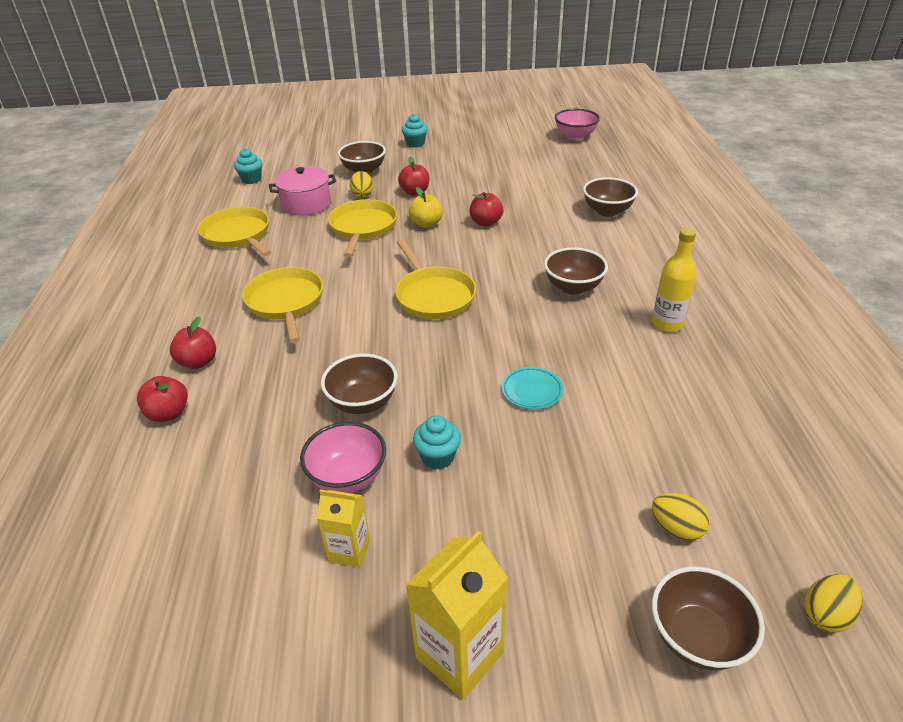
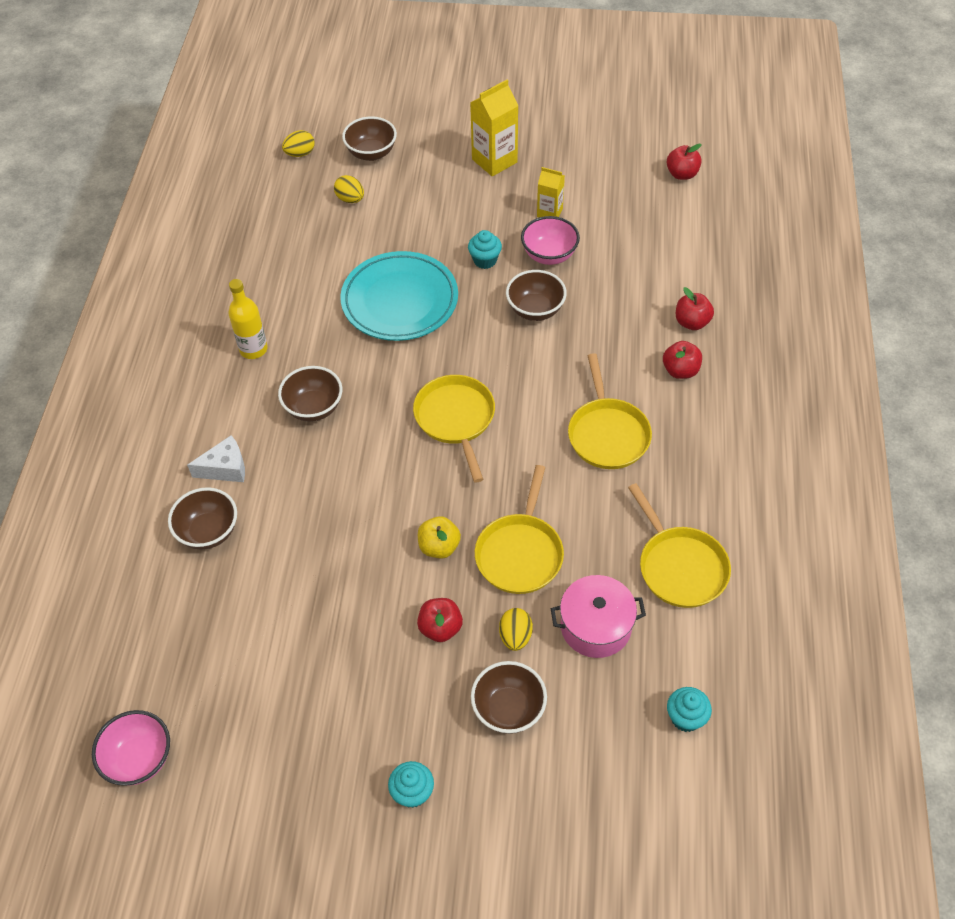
camera: 170 degrees left, 15 degrees up
(486, 222) = (365, 536): red apple -> red apple (682, 174)
(532, 391) = (400, 301): turquoise plate -> turquoise plate, size x2.38
(622, 242) = (225, 468): none -> white cheese

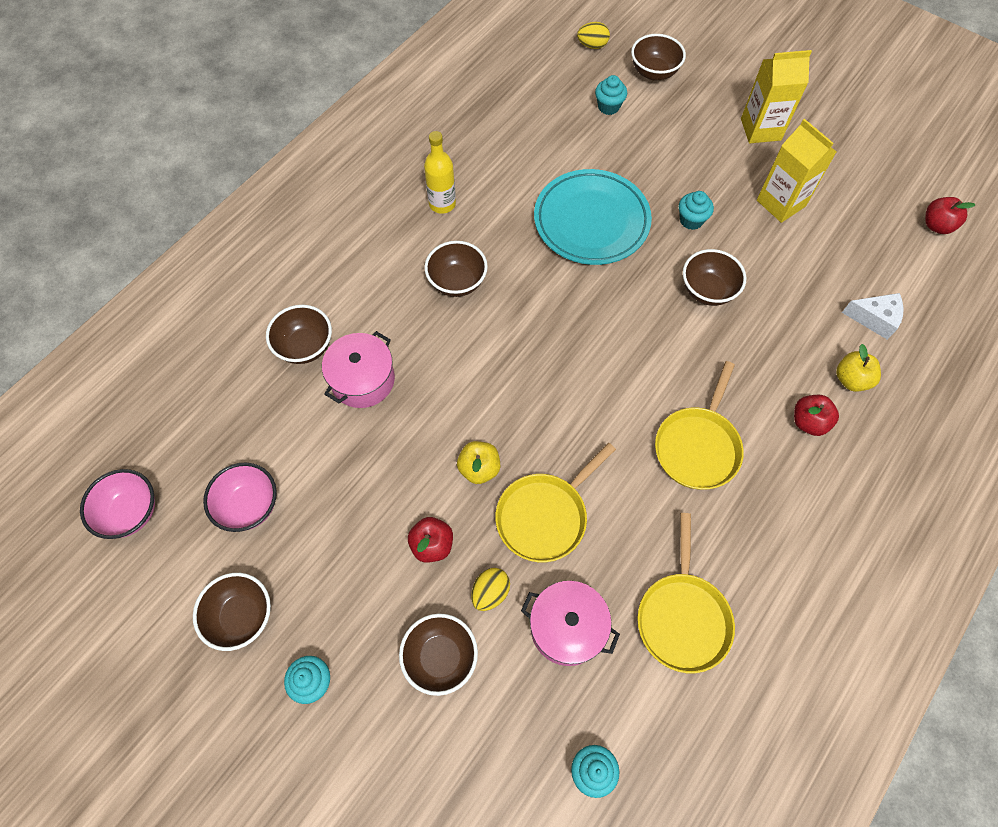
camera: 30 degrees right, 10 degrees up
(225, 468) = (353, 298): white cheese -> white cheese (874, 319)
(283, 531) = (363, 380): none -> pink pot
(311, 780) = (242, 616): none -> brown bowl
(350, 199) = (608, 107): yellow egg -> turquoise cupcake
(456, 419) = (569, 357): yellow pan -> none
(549, 212) = (781, 203): yellow carton -> yellow carton, size x1.66
(549, 255) = (754, 244): pink bowl -> pink bowl (249, 506)
(692, 322) = (851, 379): red apple -> yellow apple

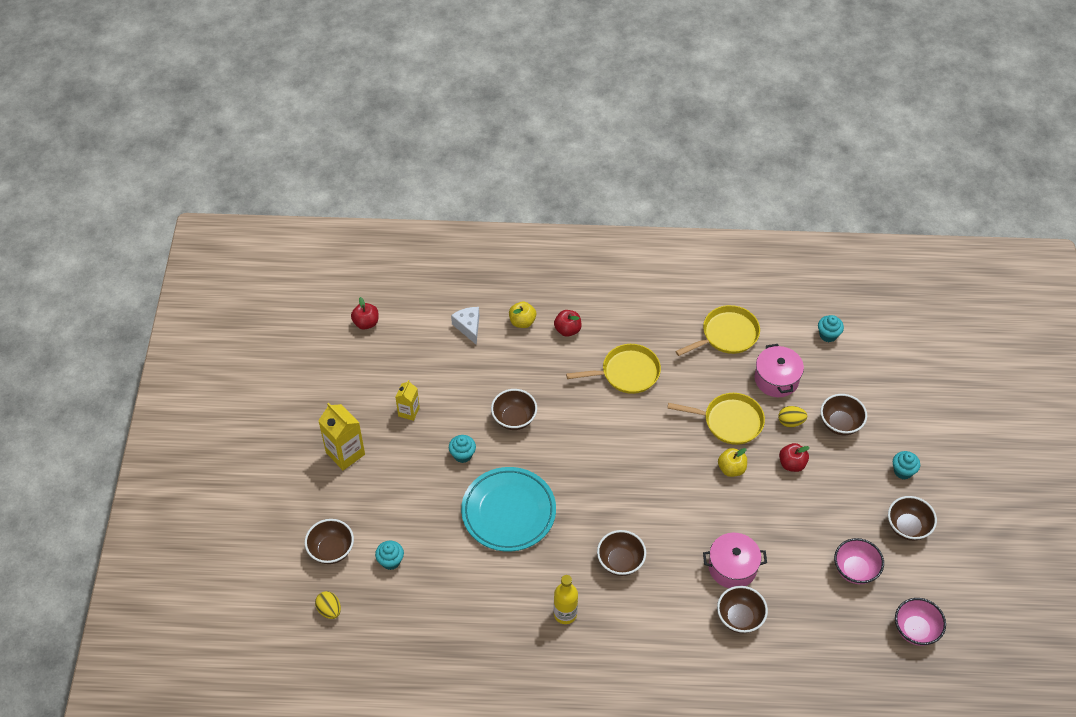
camera: 125 degrees left, 10 degrees down
(781, 203) = (409, 412): yellow carton -> yellow carton, size x0.60

